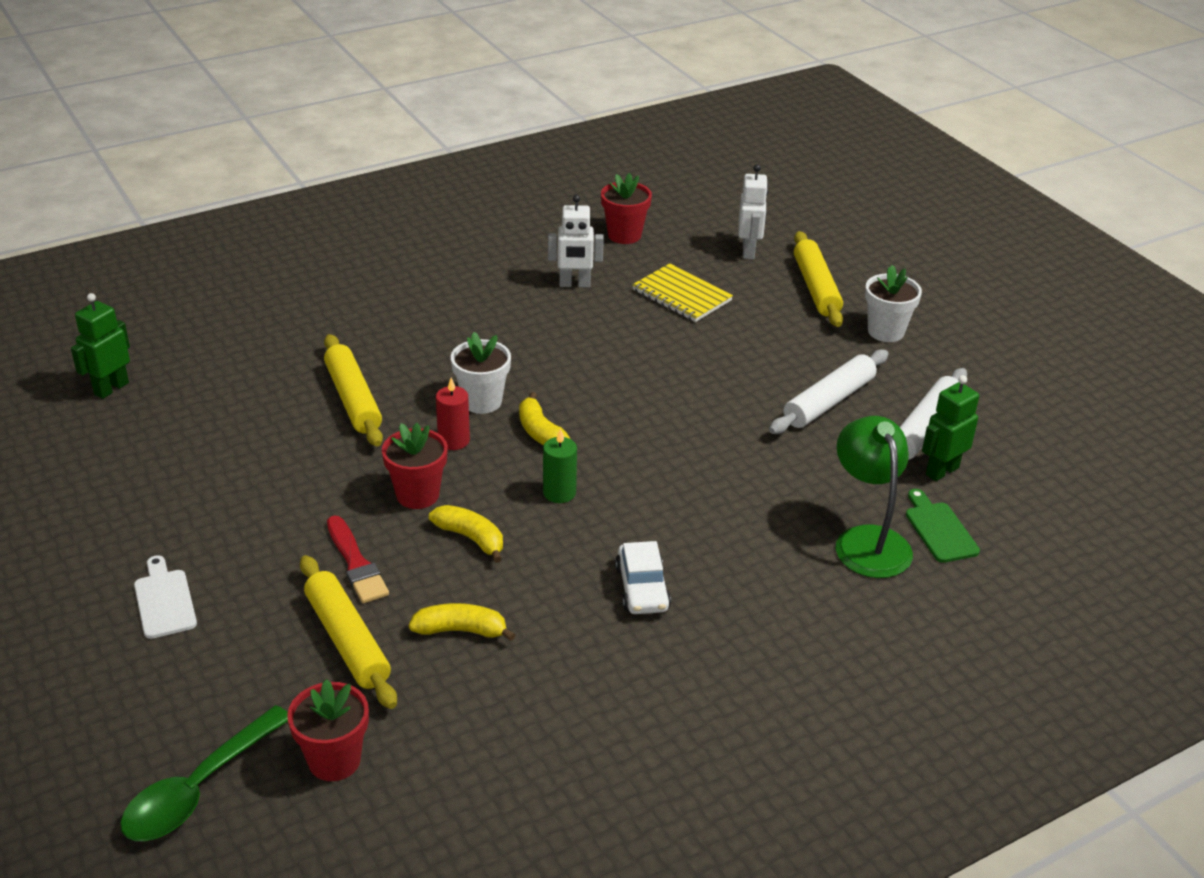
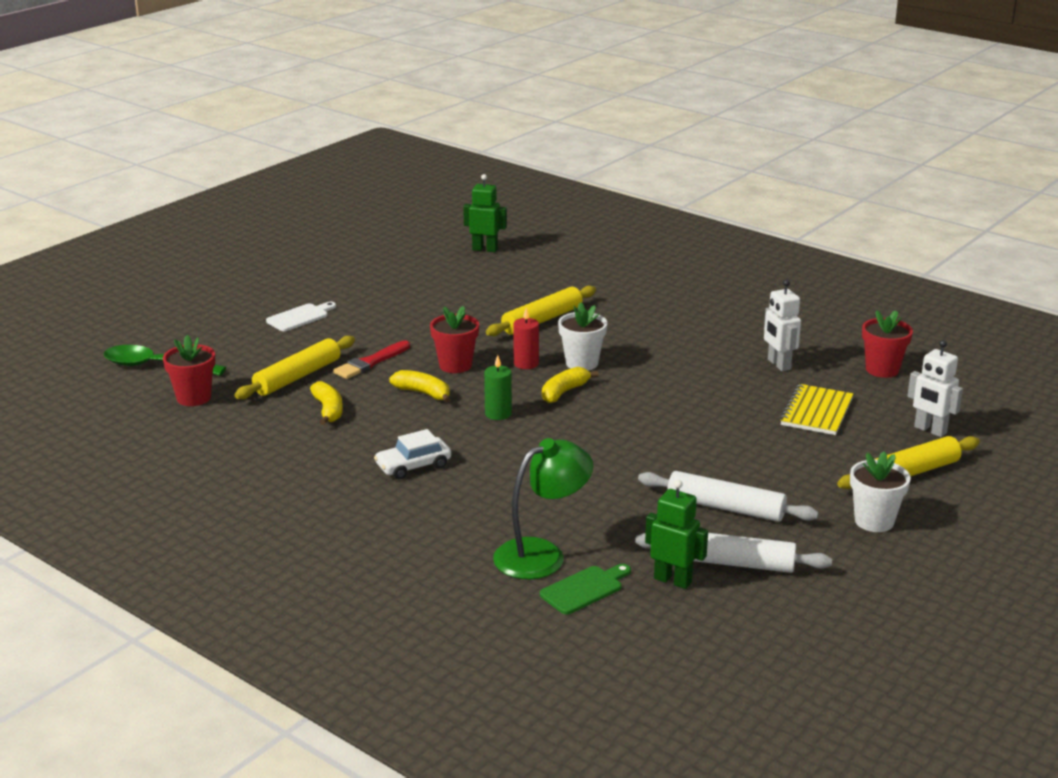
camera: 70 degrees right, 10 degrees down
(471, 538) = (423, 393): yellow banana -> yellow banana turned 75 degrees counterclockwise
(749, 251) = (930, 430): white robot -> white robot turned 60 degrees clockwise

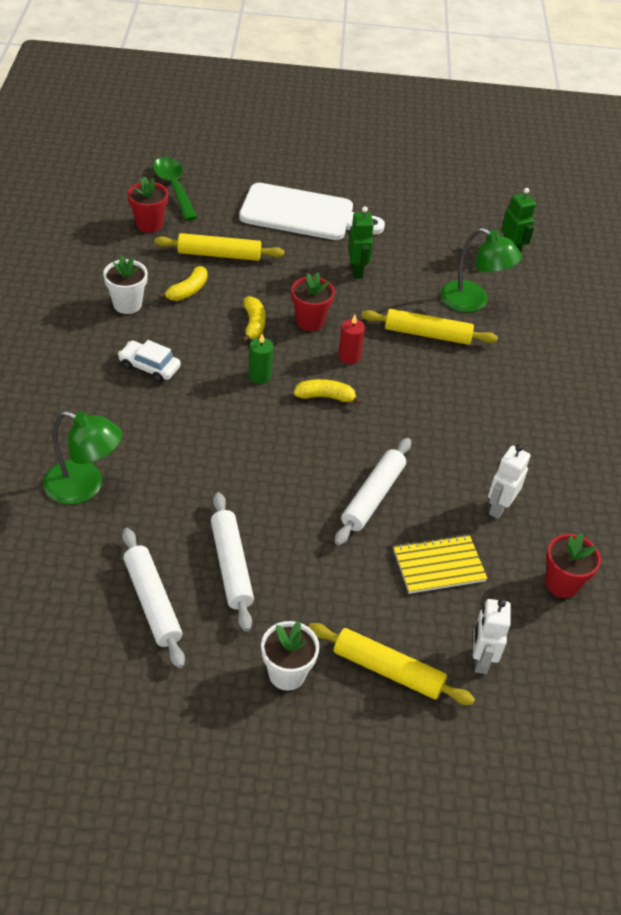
camera: 50 degrees right, 20 degrees up
(300, 317) = (303, 214): white cutting board -> white cutting board, size x2.28
(370, 362) = (272, 278): red brush -> none
(527, 287) = (473, 301): none -> green lamp
(582, 363) = (380, 386): white flower pot -> white flower pot (127, 304)
(584, 589) = (56, 530): green cutting board -> none
(673, 580) = (102, 576): green robot -> green robot (357, 271)
(710, 413) = (372, 496): none -> white rolling pin

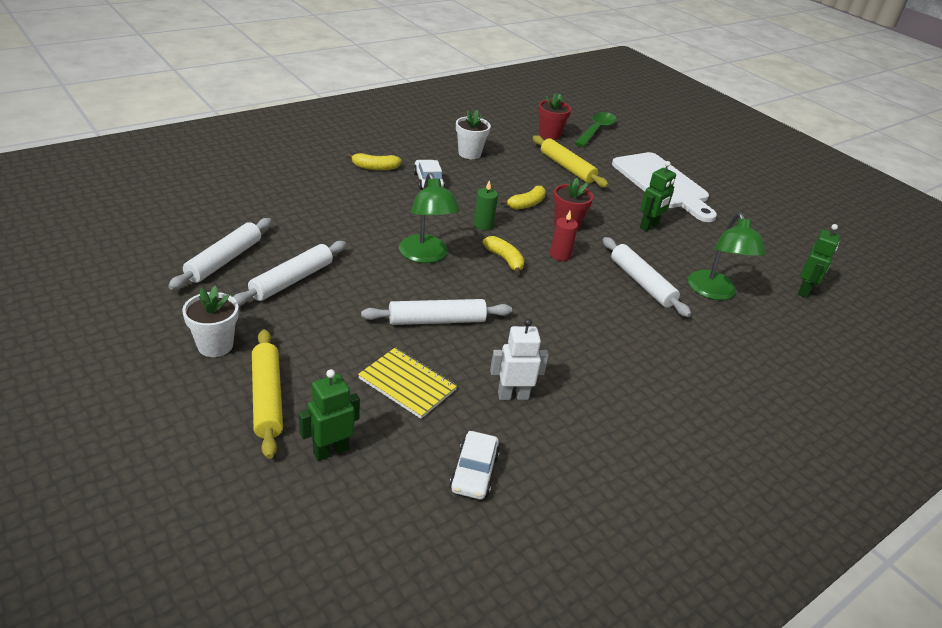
camera: 50 degrees right, 10 degrees down
(84, 487) = (295, 198): green lamp -> green lamp (426, 256)
(188, 291) = (515, 169): yellow banana -> yellow banana (375, 167)
(427, 334) = (641, 283): yellow rolling pin -> white rolling pin
(480, 659) = (330, 450): white robot -> green robot
(562, 583) = (474, 472): red flower pot -> white car

